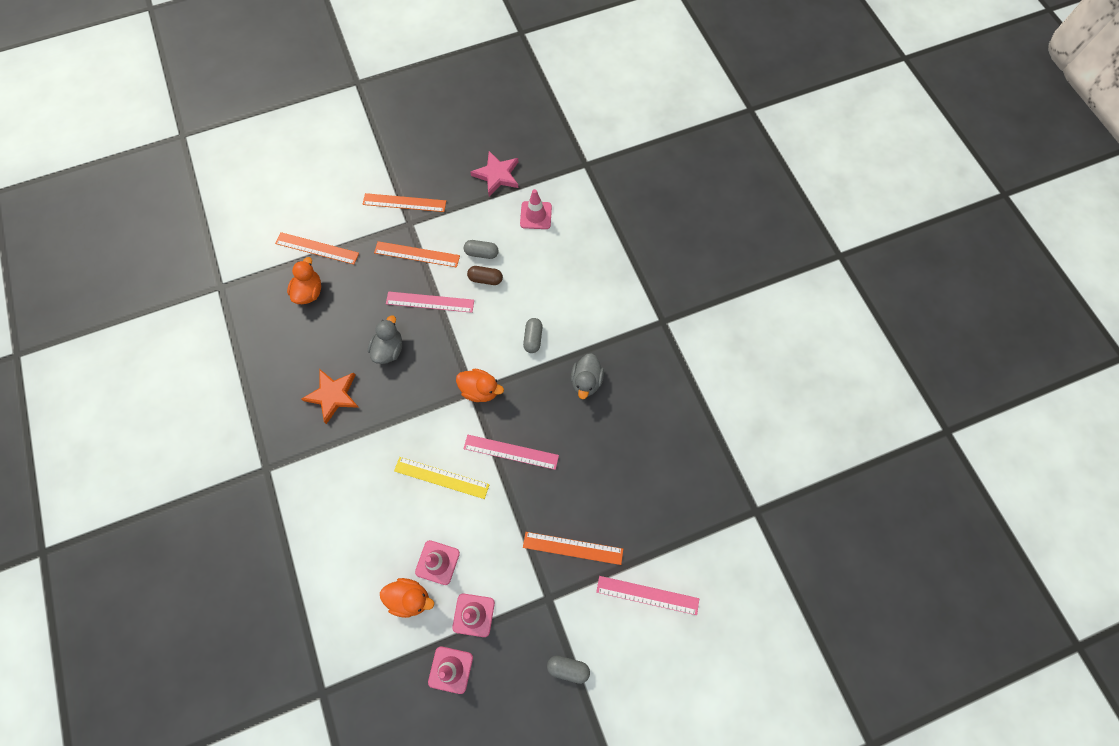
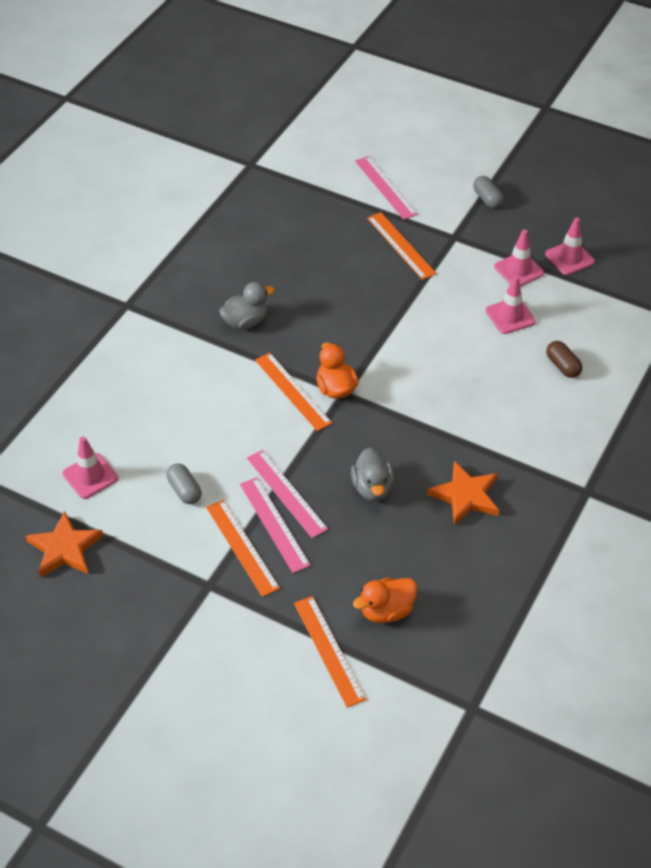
camera: 130 degrees left, 20 degrees down
(389, 349) = (372, 488): grey duck -> grey duck turned 75 degrees counterclockwise
(404, 202) = (186, 612): orange ruler -> orange ruler (292, 391)
(410, 598) = (555, 314): orange duck -> none
(441, 478) = (443, 360): yellow ruler -> none
(485, 279) = (213, 465): brown capsule -> brown capsule (562, 366)
(497, 175) = (65, 548): pink star -> orange star
(511, 451) = (368, 330): pink ruler -> pink ruler (274, 524)
(533, 338) = (242, 385): grey capsule -> none

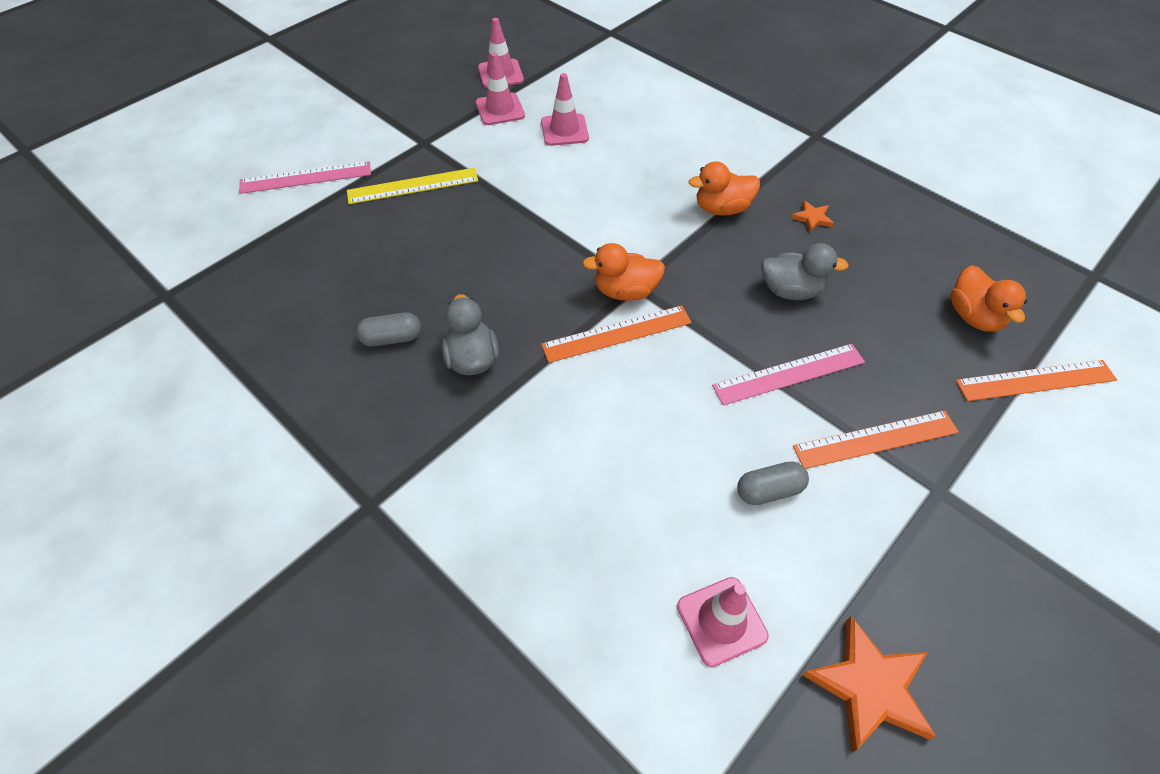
camera: 75 degrees left, 5 degrees up
(274, 524) = (839, 397): pink ruler -> none
(401, 245) = (413, 186): orange ruler -> yellow ruler
(452, 434) = (722, 209): none -> orange duck
(465, 496) = (812, 218): orange star -> orange star, size x0.50
(487, 199) = (379, 106): grey capsule -> grey capsule (392, 338)
(562, 366) = (648, 112): brown capsule -> none

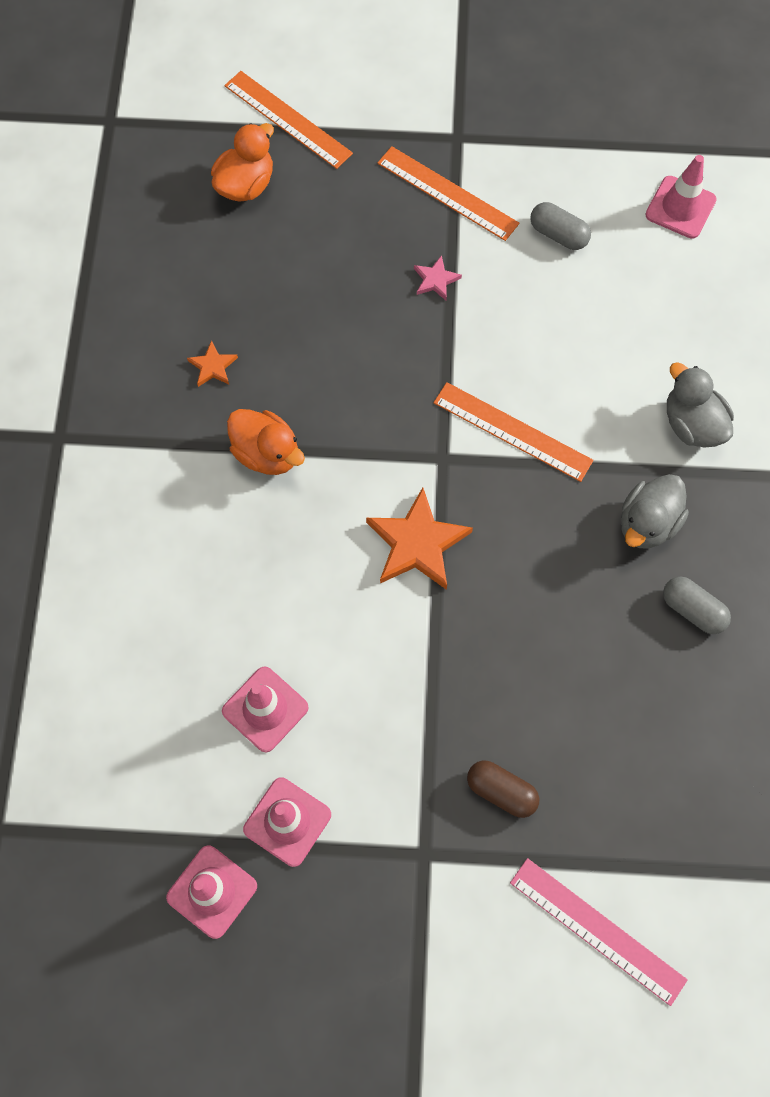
camera: 130 degrees left, 15 degrees up
(413, 186) = (501, 791): yellow ruler -> brown capsule
(625, 291) = (457, 460): orange duck -> none
(789, 374) = (435, 280): pink ruler -> pink star
(791, 290) = (334, 330): grey duck -> grey duck (692, 424)
(869, 686) = (641, 114): orange star -> orange star (417, 543)

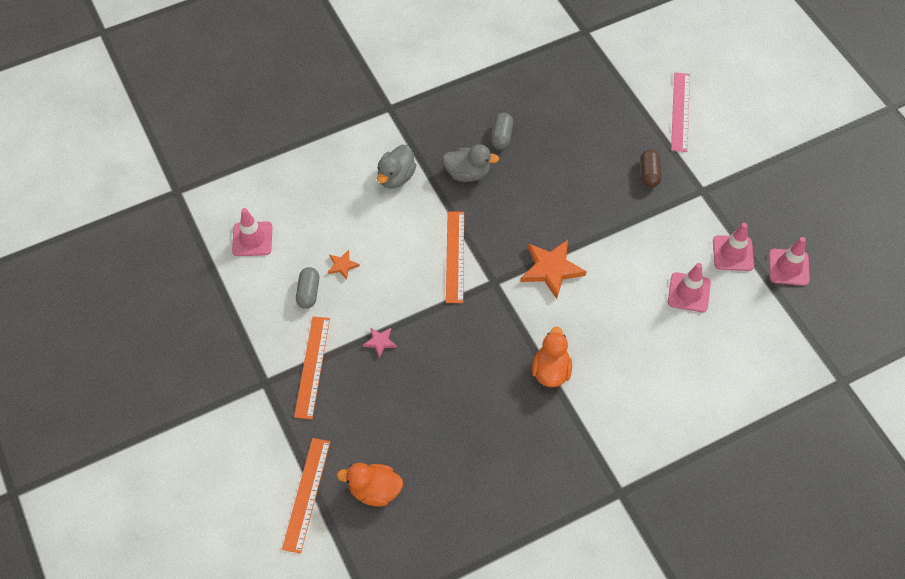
camera: 120 degrees left, 10 degrees down
(213, 366) = (516, 432): orange star -> orange star (342, 265)

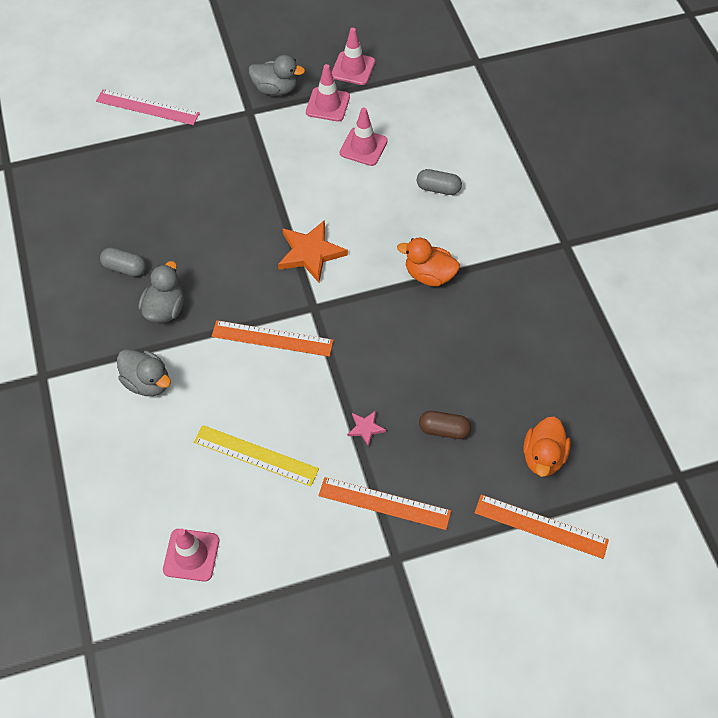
camera: 80 degrees left, 0 degrees up
(308, 292) = (284, 497): grey capsule -> grey capsule (438, 188)
(342, 265) = (256, 455): orange star -> yellow ruler
(649, 174) = (216, 148): brown capsule -> brown capsule (444, 430)
(738, 206) = (276, 89): none -> grey duck

